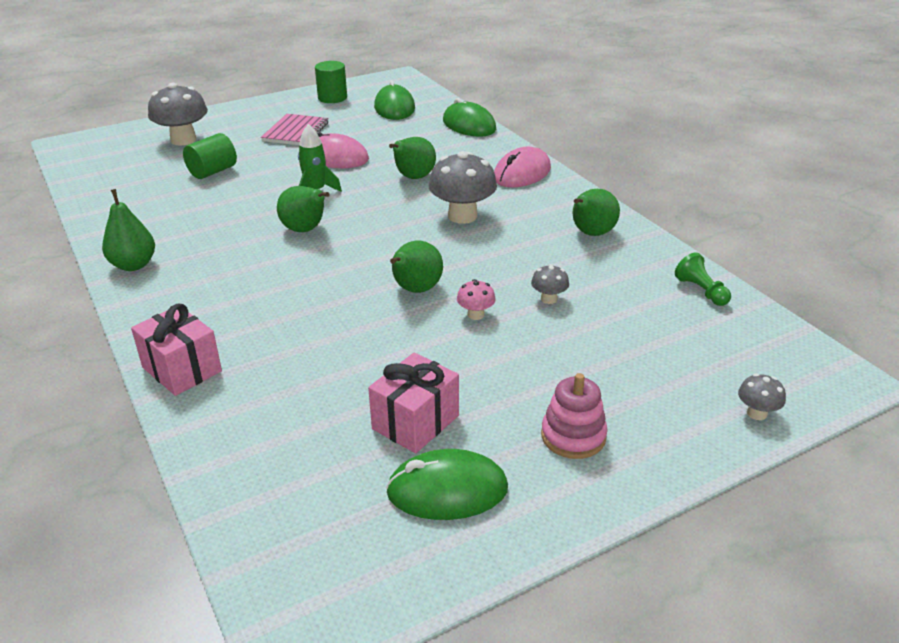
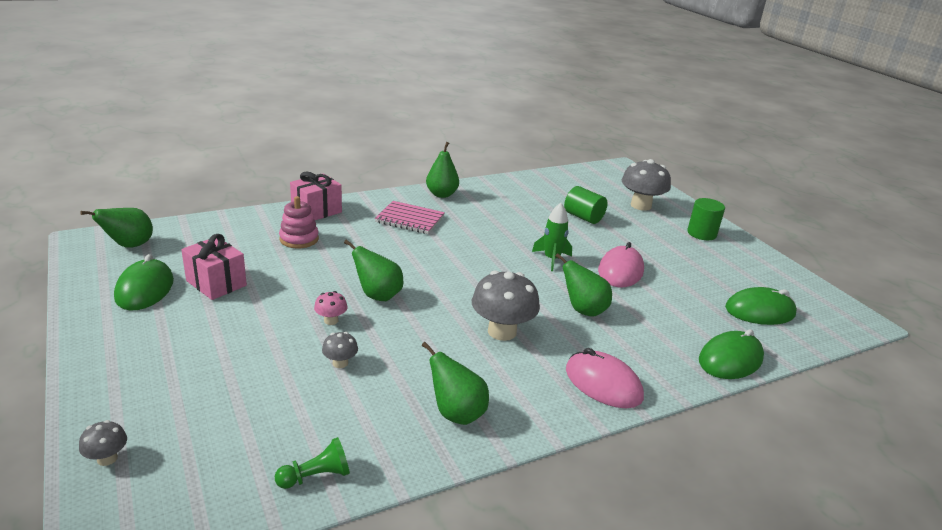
camera: 90 degrees right, 5 degrees down
(296, 132) = (673, 253): pink notebook -> pink notebook (410, 219)
(305, 230) = (482, 253): green pear -> green pear (129, 245)
(332, 98) = (768, 275): green cylinder -> green cylinder (701, 233)
(573, 436) = (155, 346): pink stacking toy -> pink stacking toy (299, 239)

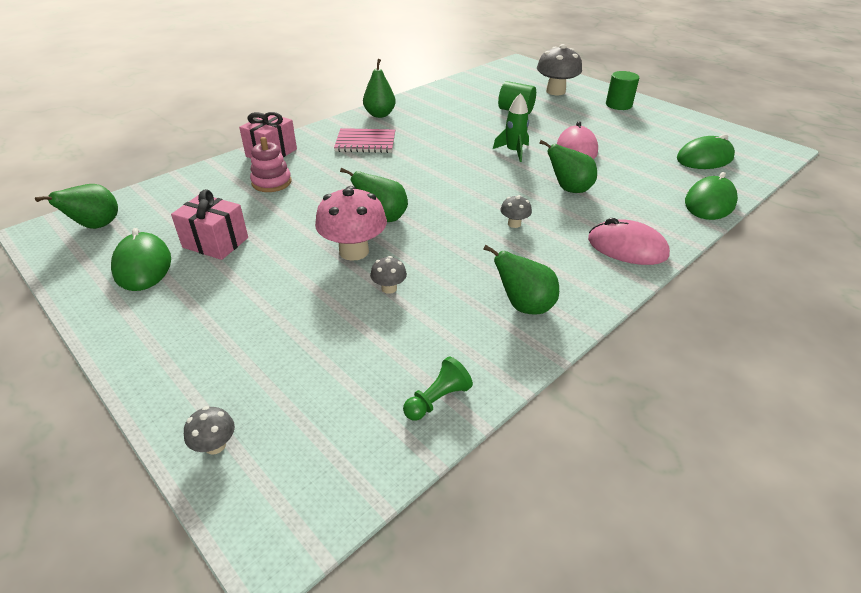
camera: 15 degrees left, 10 degrees up
(331, 320) = (354, 251): pink mushroom -> pink mushroom, size x2.08
(502, 331) = (514, 224): grey mushroom -> grey mushroom, size x0.48

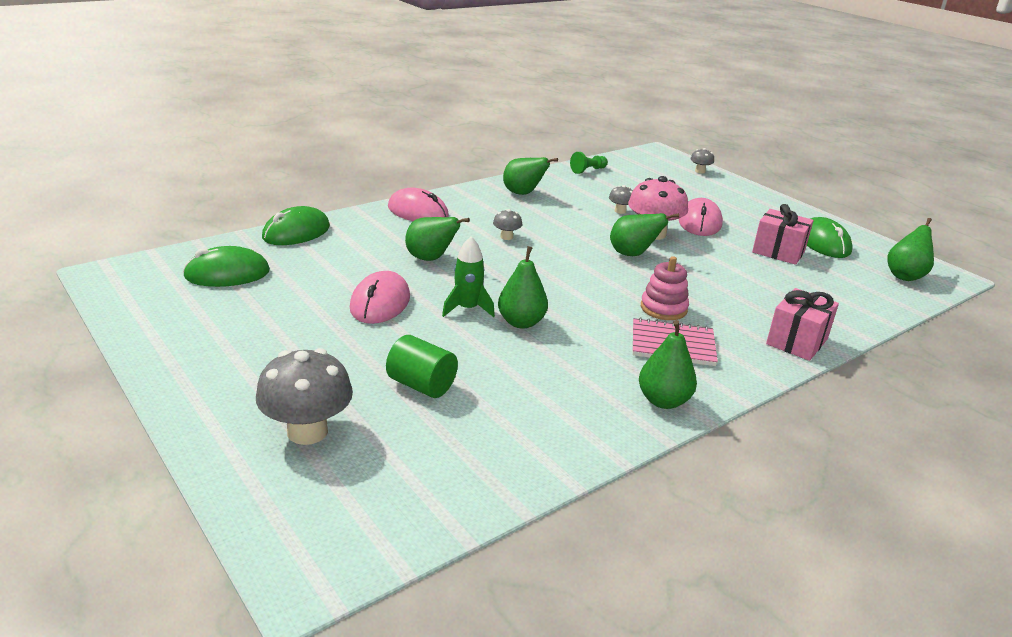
camera: 175 degrees left, 10 degrees down
(271, 182) = (767, 301): pink stacking toy -> pink stacking toy (663, 308)
(286, 281) = (699, 222): none -> pink mouse
(472, 146) = (521, 322): none -> green pear
(618, 105) = (223, 379): green cylinder -> none

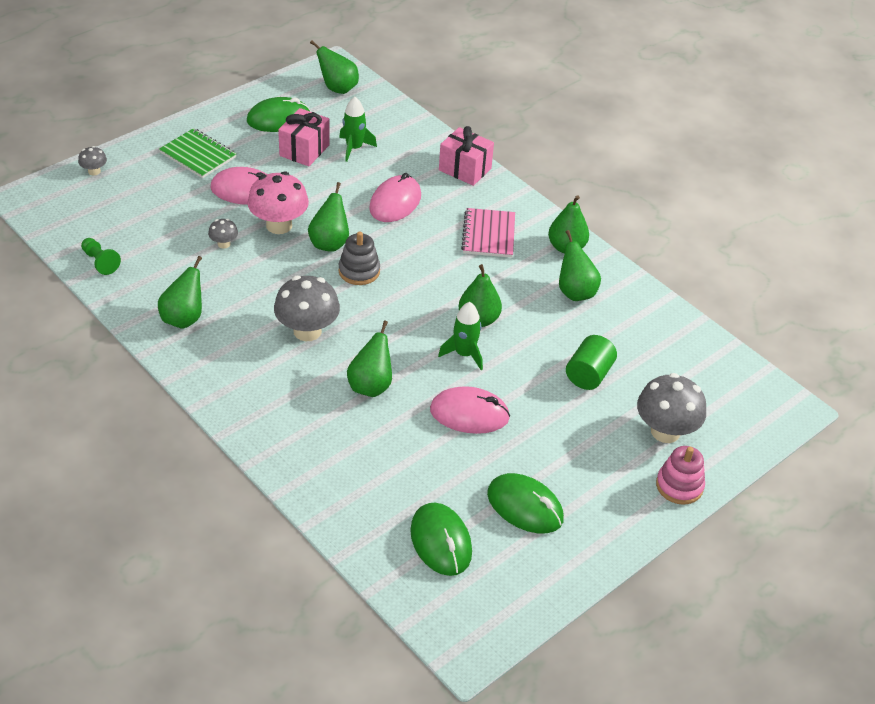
camera: 95 degrees left, 15 degrees up
(296, 232) = (329, 505): green mouse -> green mouse (525, 506)
(418, 212) = (253, 406): pink mouse -> pink mouse (395, 202)
(506, 237) = (307, 331): grey mushroom -> grey mushroom, size x2.08
(573, 396) = (575, 292): none -> green pear
(593, 265) = (359, 271): none -> grey stacking toy
(663, 308) = (431, 234): pink stacking toy -> pink stacking toy (679, 486)
(742, 207) = (198, 155): none -> green notebook
(798, 277) = (354, 148): none -> green rocket

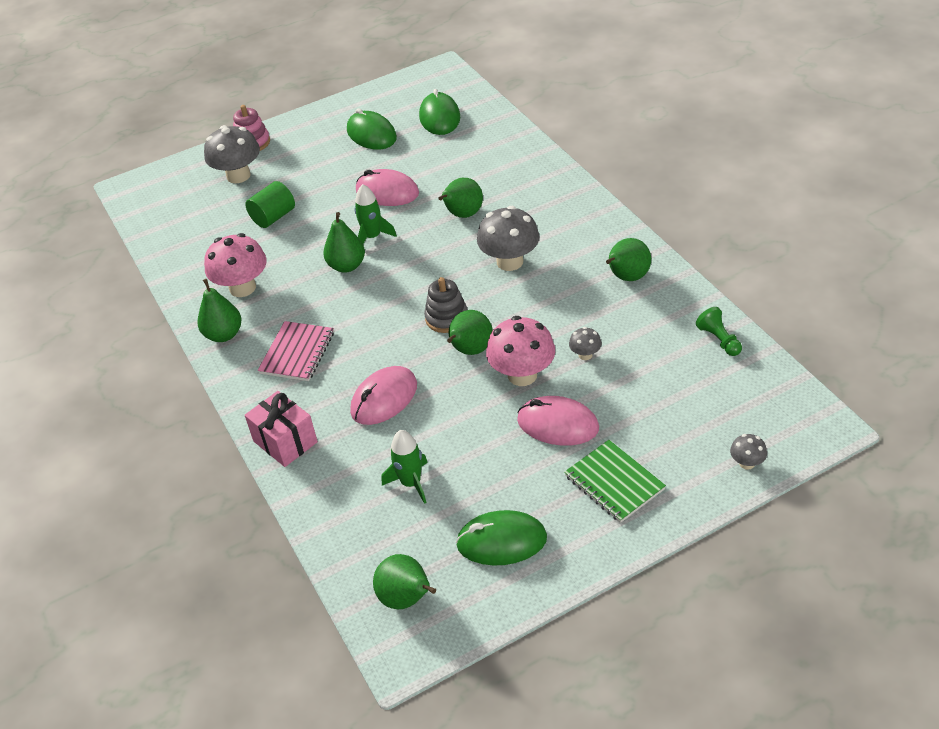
camera: 160 degrees left, 0 degrees up
(304, 150) = (475, 483): pink gift -> none
(575, 292) = (242, 288): green pear -> pink mushroom

